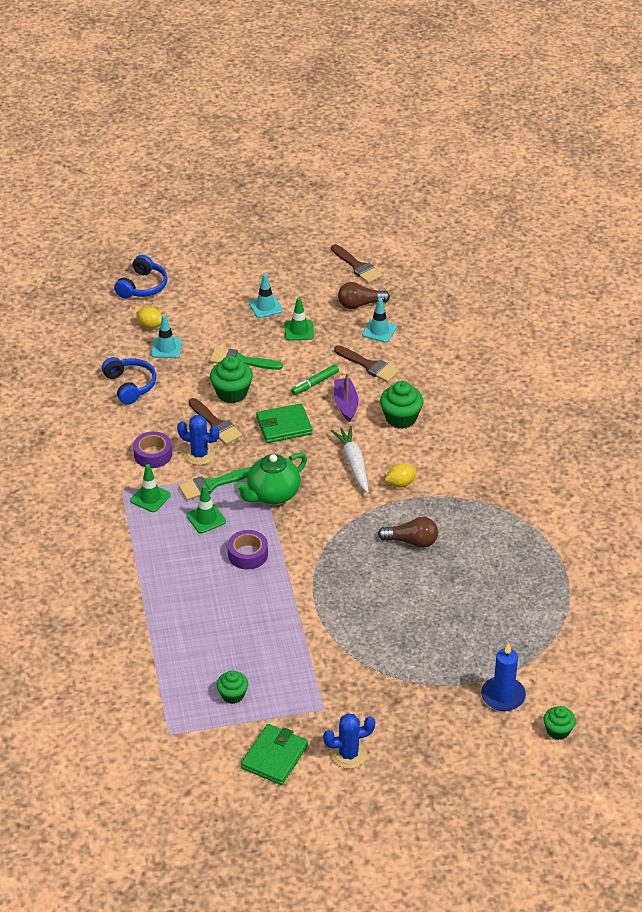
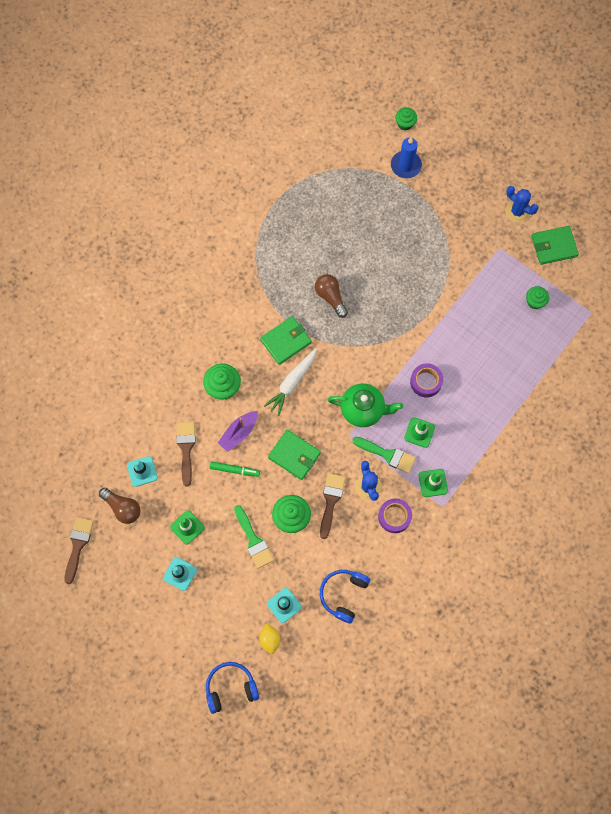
camera: 130 degrees left, 30 degrees up
(400, 483) = (286, 341): yellow lemon -> green wallet

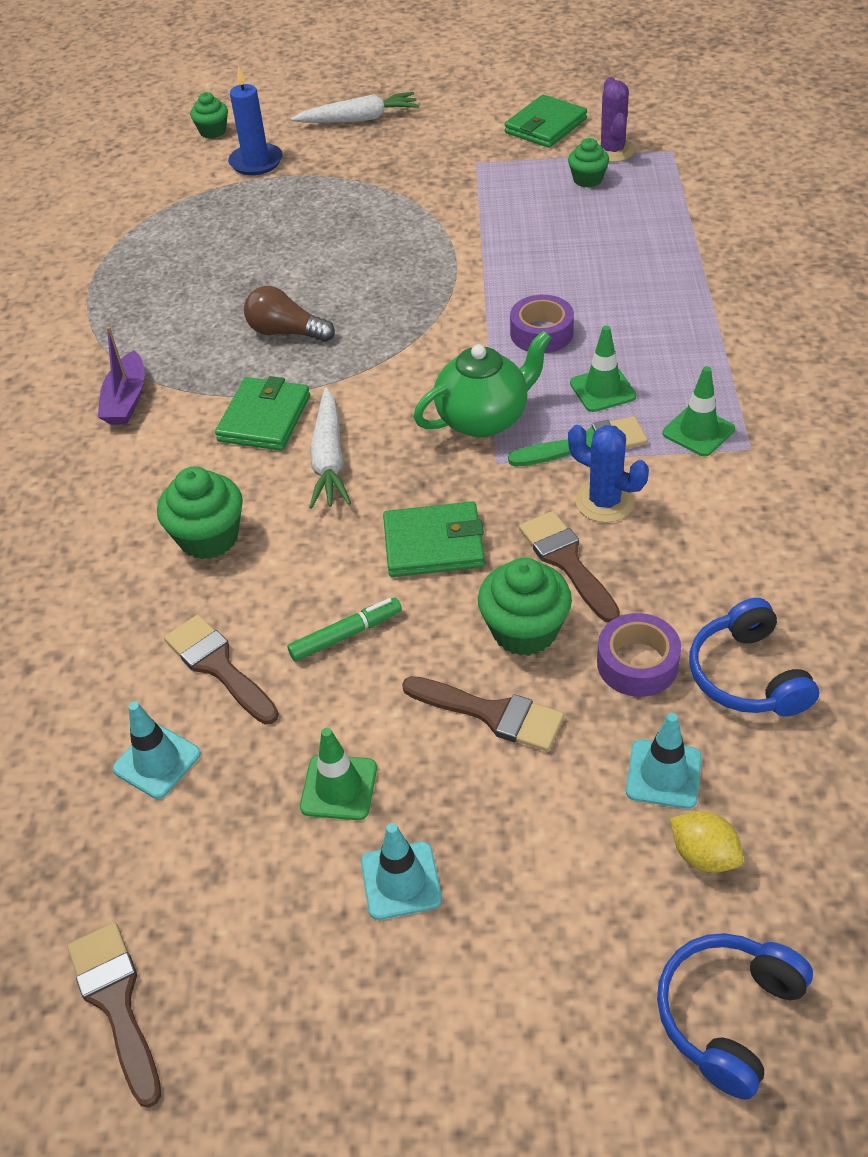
camera: 35 degrees left, 25 degrees down
(122, 508) = (166, 853): brown light bulb -> none
(239, 433) = (300, 579): purple boat -> purple boat (126, 400)
(253, 540) = (492, 714): green brush -> brown brush
(394, 517) = (694, 510): purple tape -> purple tape (637, 663)
(476, 169) = (359, 119): none -> white carrot
(517, 211) = (459, 124): blue cactus -> none
(565, 290) = (612, 151): none -> purple cactus

